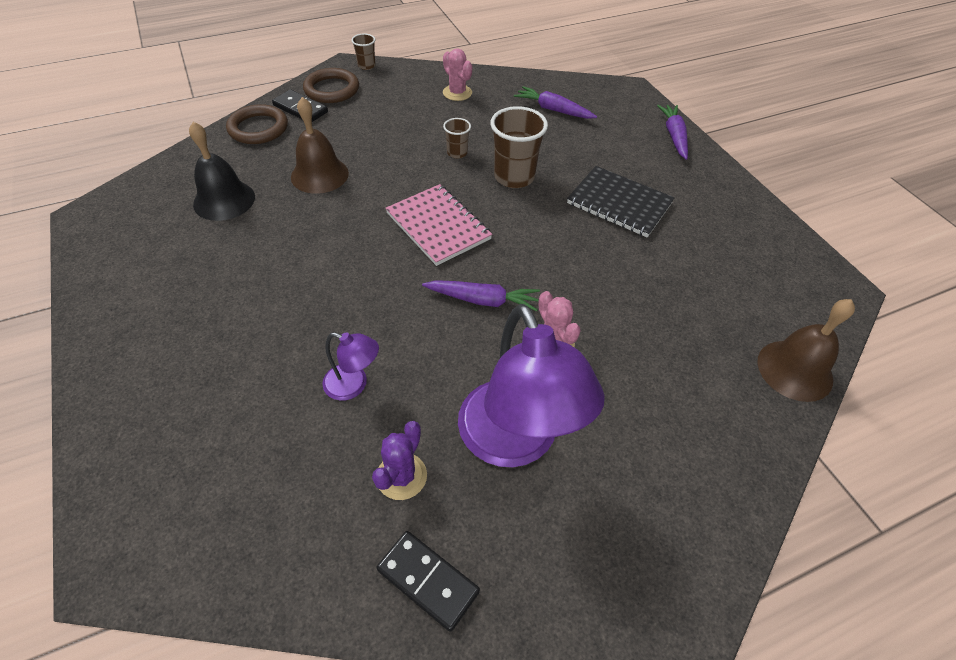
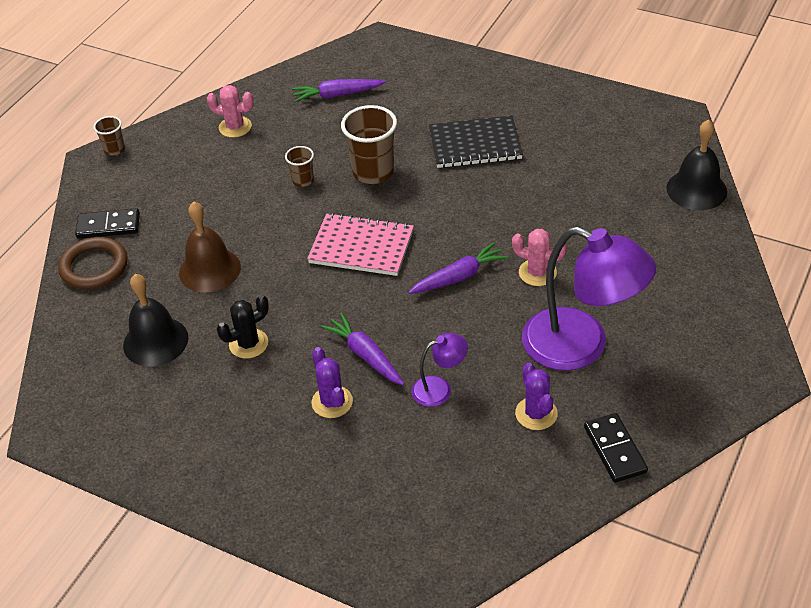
camera: 35 degrees left, 5 degrees down
(267, 332) = (332, 402): none -> purple cactus
(274, 243) = (248, 344): none -> black cactus
(332, 89) = (113, 191): brown ring -> none
(428, 580) = (615, 450): black domino -> black domino turned 75 degrees clockwise
(674, 136) = (457, 63): purple carrot -> purple carrot (365, 355)
(795, 370) = (696, 189): brown bell -> black bell

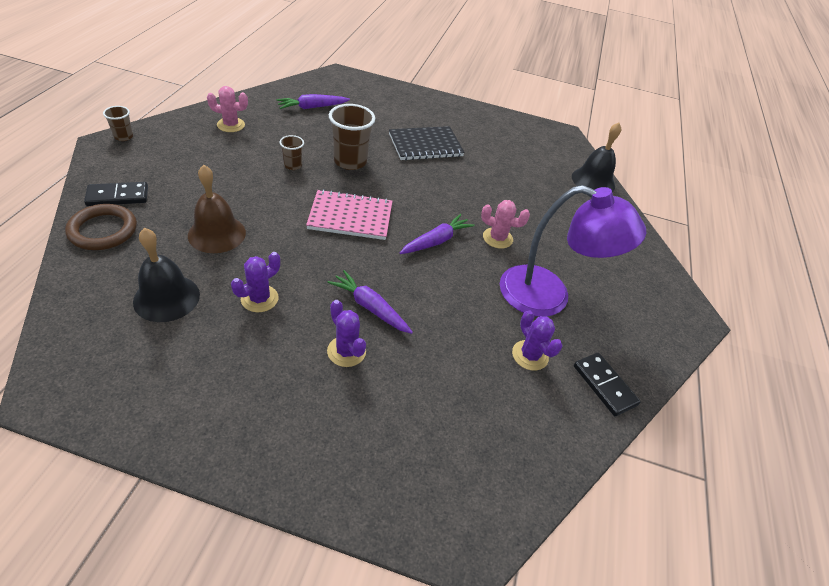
camera: 20 degrees left, 0 degrees up
(248, 344) = (259, 299): black cactus -> purple cactus
(439, 389) = (442, 335): purple lamp -> none

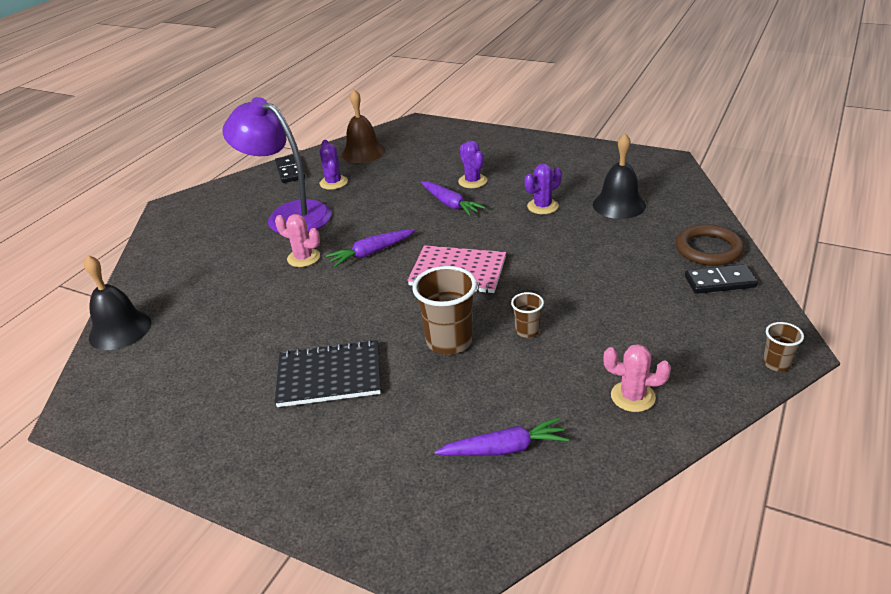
camera: 160 degrees left, 10 degrees down
(217, 234) = (596, 250): brown bell -> brown bell (363, 152)

